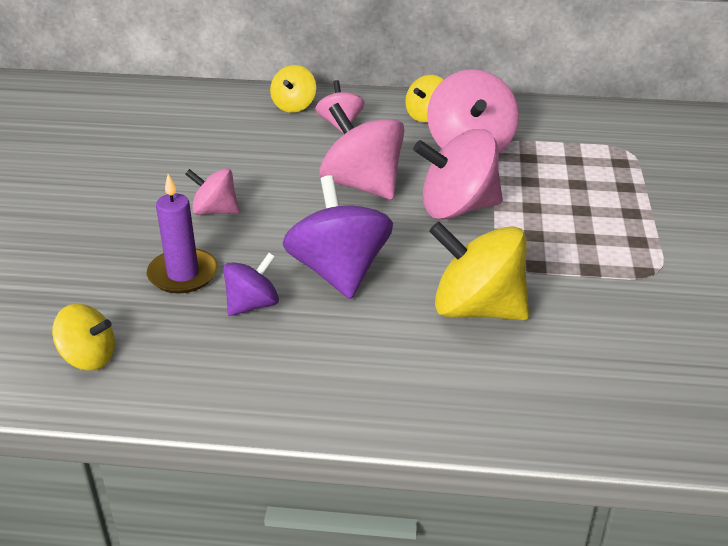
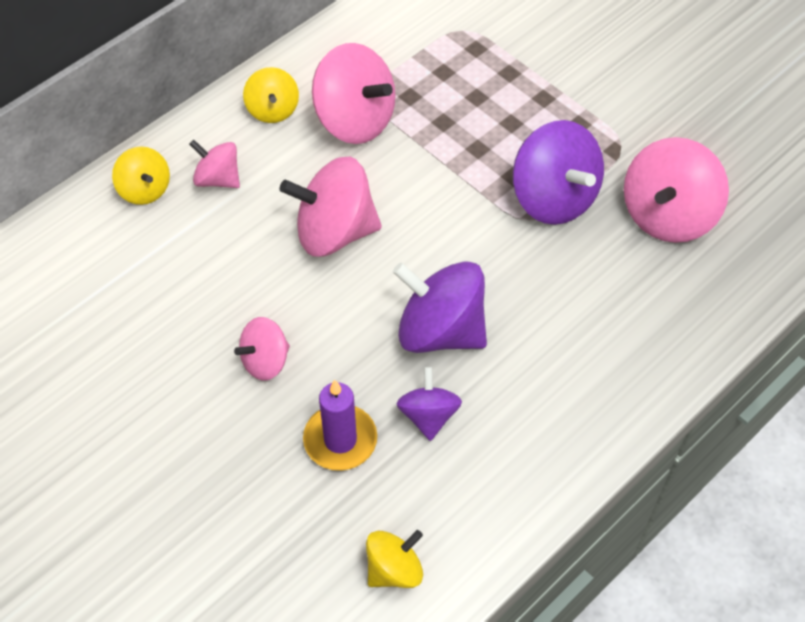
camera: 50 degrees left, 20 degrees up
(457, 208) = (432, 195): pink spinning top -> pink spinning top (667, 215)
(477, 309) = (564, 277): yellow spinning top -> none
(545, 265) = (553, 198): none -> purple spinning top

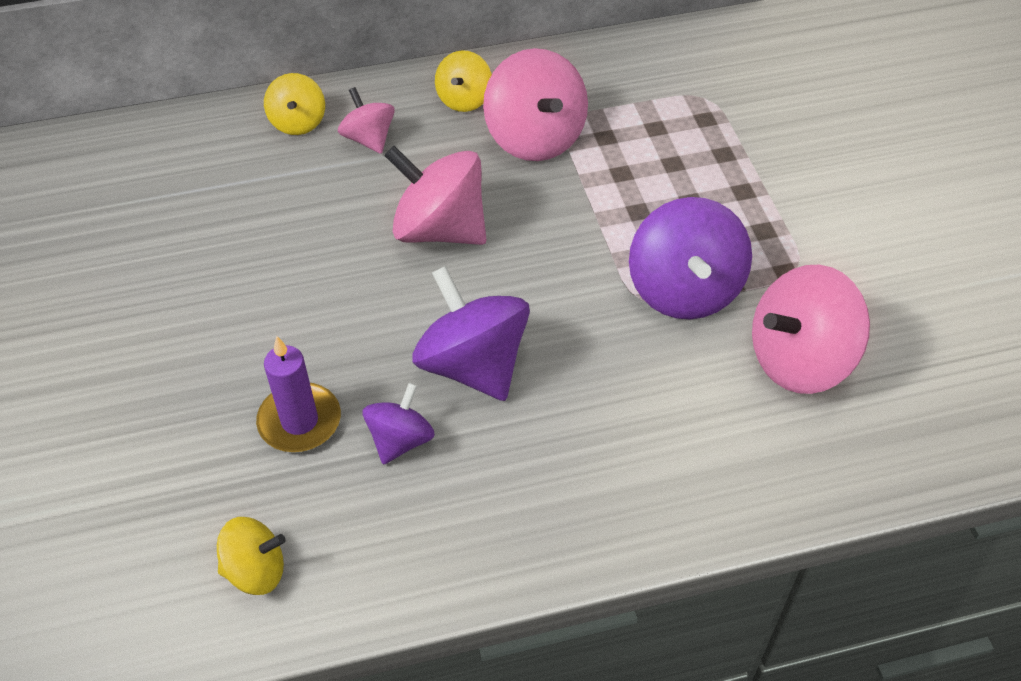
camera: 30 degrees right, 5 degrees down
(265, 361) = (287, 316): pink spinning top -> none

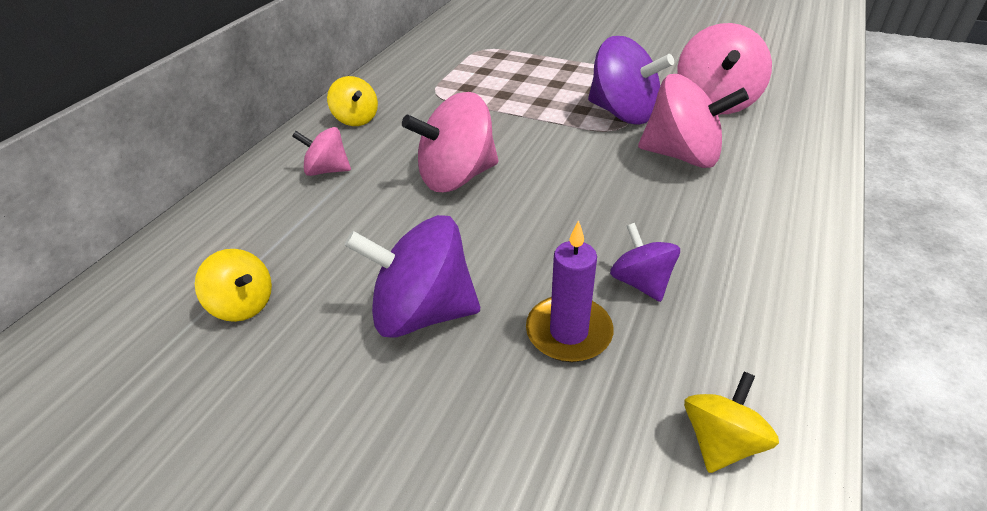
camera: 50 degrees left, 10 degrees down
(298, 122) = (257, 195): yellow spinning top -> yellow spinning top (243, 304)
(473, 365) = (600, 216): purple spinning top -> purple spinning top (422, 312)
(535, 138) = (430, 109): pink spinning top -> pink spinning top (682, 156)

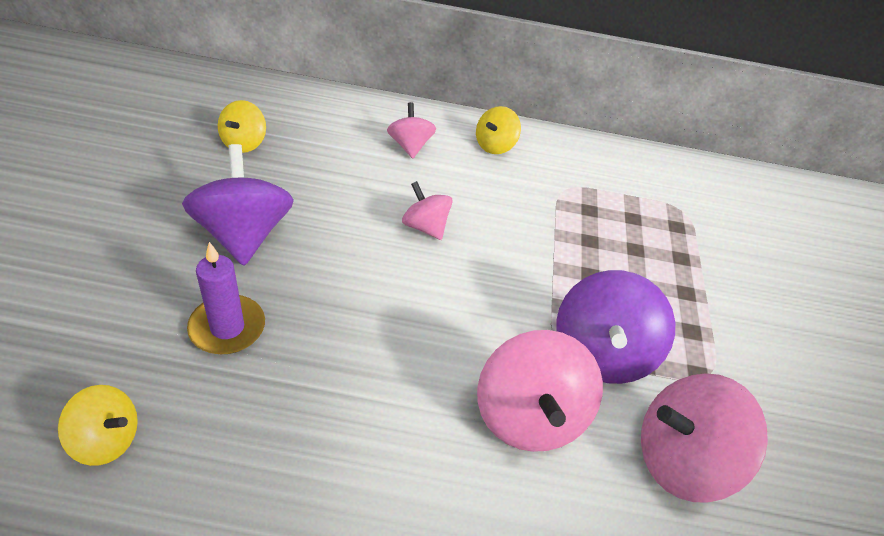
camera: 65 degrees right, 5 degrees up
(456, 177) = (425, 227): pink spinning top -> pink spinning top, size x0.57
(641, 282) = (296, 378): purple spinning top -> none

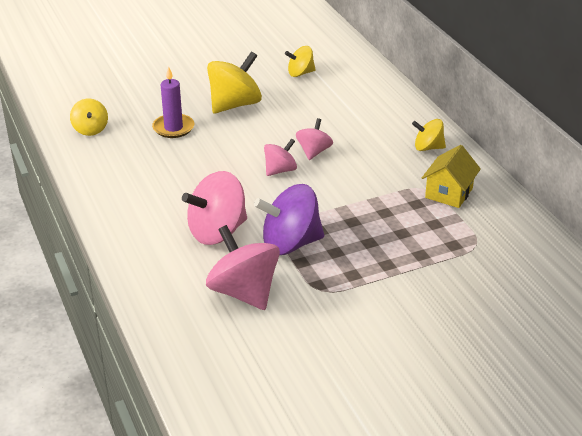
camera: 65 degrees right, 10 degrees down
(244, 234) = (235, 105): purple spinning top -> yellow spinning top
(410, 146) = (378, 120): pink spinning top -> pink spinning top (280, 170)
(586, 179) = (449, 193): none -> yellow house

